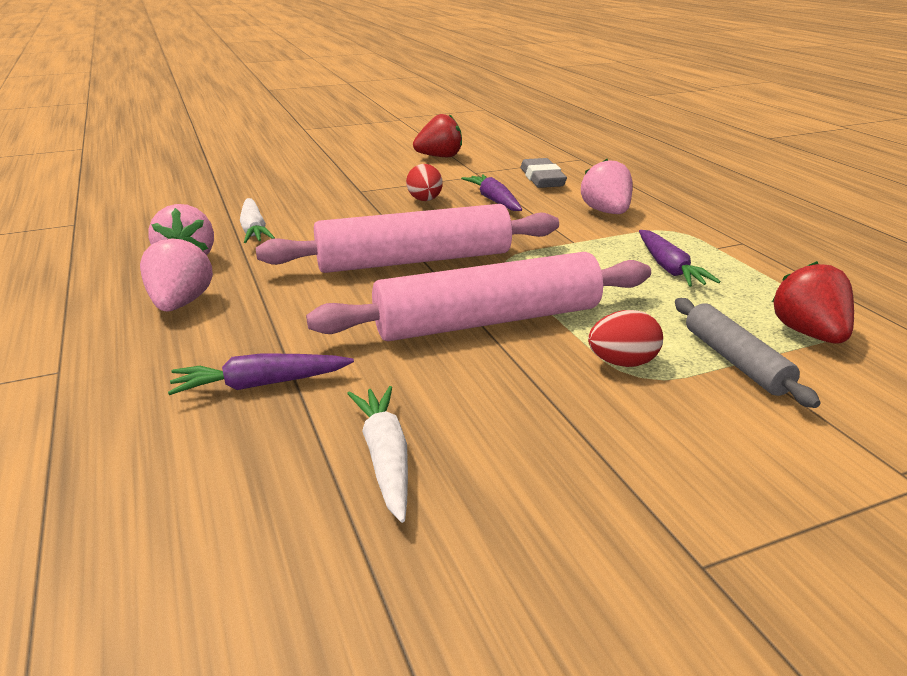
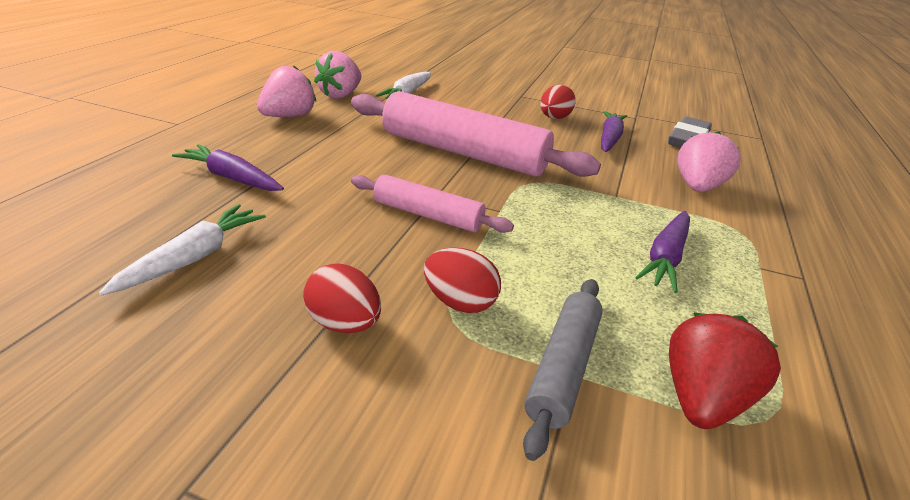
camera: 40 degrees right, 5 degrees up
(440, 157) = (628, 94): red strawberry -> none
(488, 320) = (428, 215): pink rolling pin -> pink rolling pin, size x0.53
(587, 421) = (344, 323): none -> red egg

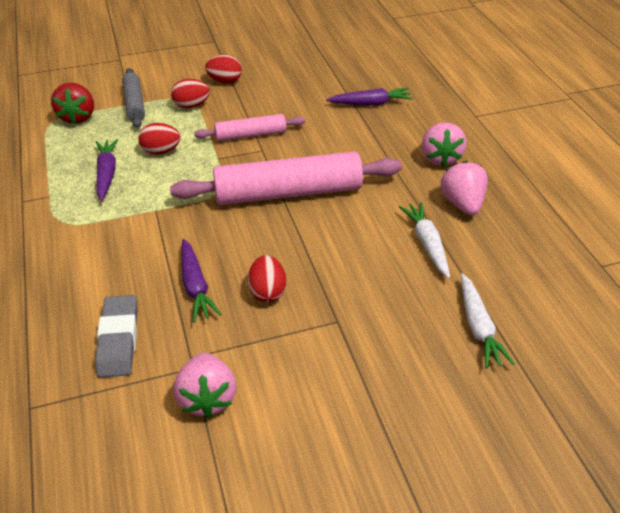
camera: 145 degrees right, 10 degrees up
(193, 258) = (311, 72): white carrot -> white carrot (478, 327)
(568, 251) = (161, 151): none -> red egg
(697, 187) = (97, 255): pink strawberry -> pink strawberry (207, 397)

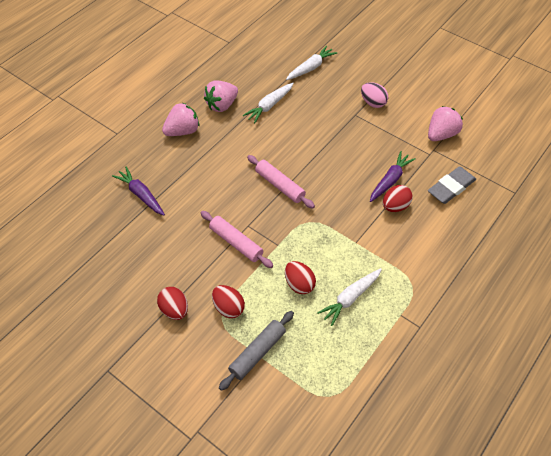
camera: 125 degrees left, 10 degrees up
(78, 117) = (308, 380): red strawberry -> none
(107, 174) = (350, 298): purple carrot -> white carrot
(267, 291) = (363, 149): red egg -> red egg (395, 206)
(288, 192) = (280, 185): pink rolling pin -> pink rolling pin, size x0.53
(342, 356) = (373, 103): none -> pink egg

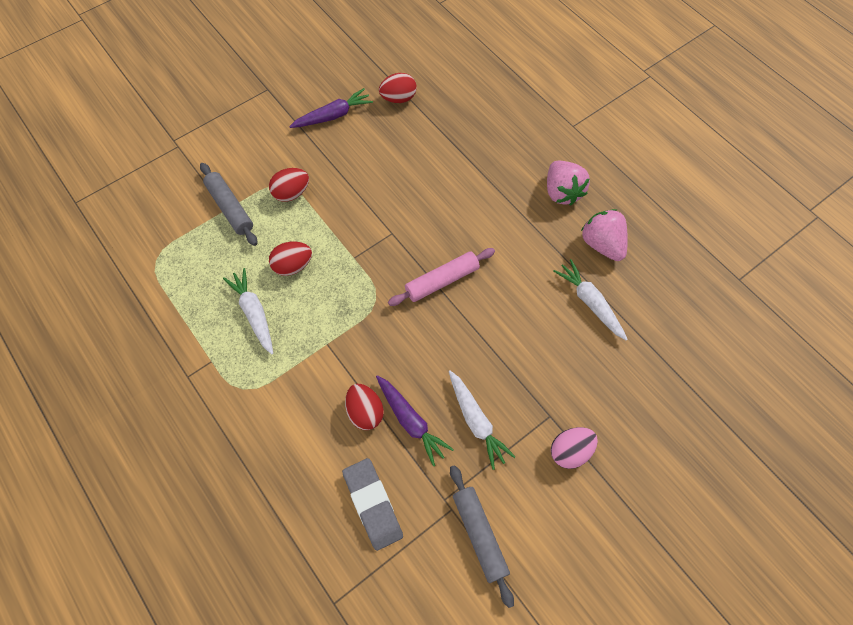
camera: 105 degrees right, 10 degrees up
(141, 195) = (469, 137): purple carrot -> purple carrot (333, 116)
(174, 310) = (308, 147): red egg -> red egg (398, 98)
(236, 243) = (371, 216): pink rolling pin -> none
(310, 68) = (665, 381): white carrot -> white carrot (476, 421)
(441, 134) = (479, 535): pink strawberry -> grey rolling pin

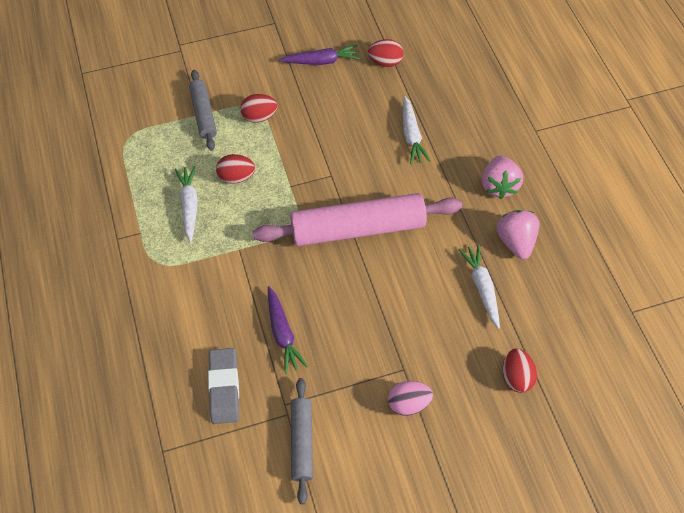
camera: 20 degrees right, 5 degrees down
(365, 412) = (248, 313): red egg -> red egg (516, 377)
(442, 281) = (357, 228): pink rolling pin -> pink rolling pin, size x1.87
(476, 421) = (338, 352): white carrot -> white carrot (411, 135)

